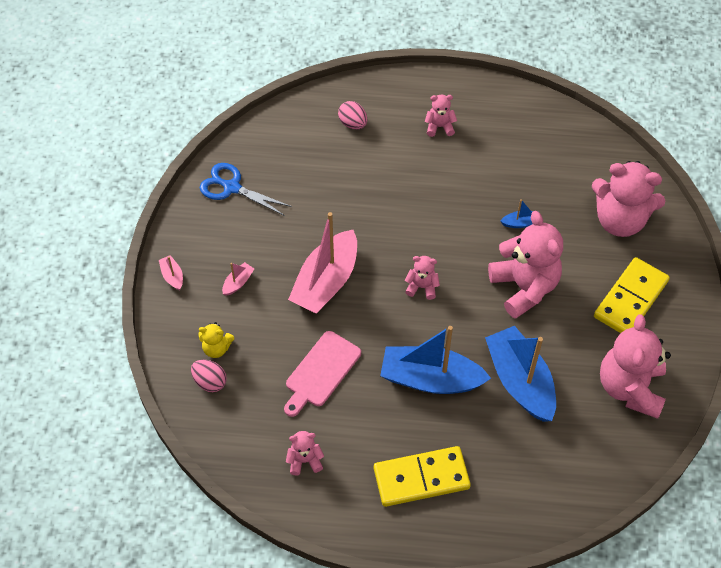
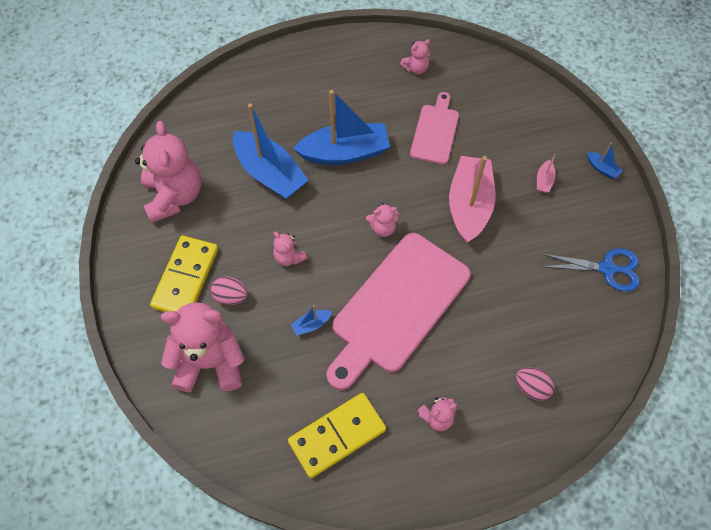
camera: 160 degrees right, 5 degrees up
(172, 276) = (602, 168): pink boat -> blue boat
(210, 382) = (517, 98): pink egg -> pink egg (231, 296)
(217, 348) = (527, 124): yellow teddy bear -> none
(421, 478) = (325, 82): yellow domino -> yellow domino (337, 435)
(437, 214) = (397, 306): none -> pink cutting board
(524, 287) = (289, 257): pink teddy bear -> pink teddy bear, size x0.47

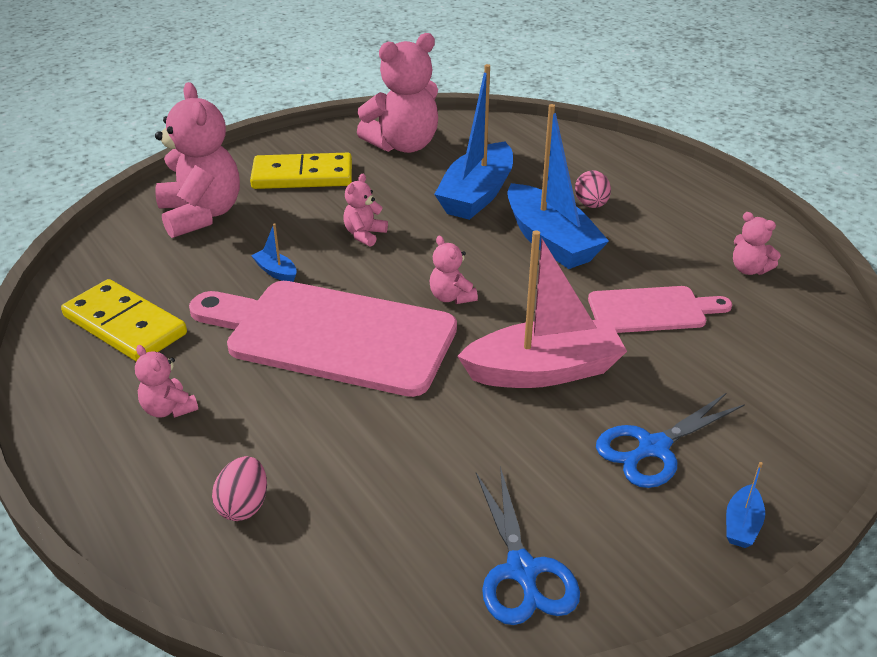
camera: 70 degrees right, 25 degrees down
(231, 296) = (291, 208): pink egg -> pink egg (591, 205)
(544, 181) = (653, 448): pink boat -> blue scissors

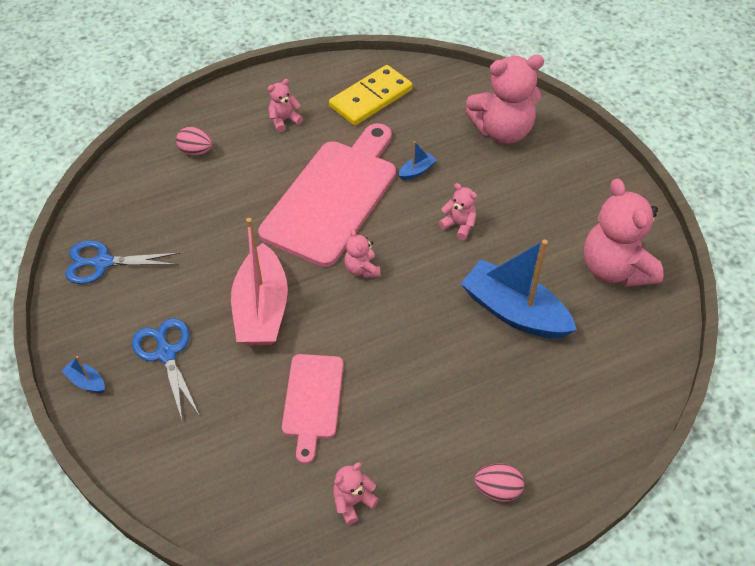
camera: 100 degrees right, 15 degrees up
(302, 176) = (559, 192): yellow domino -> none
(451, 297) = (362, 269): pink teddy bear -> pink teddy bear turned 90 degrees counterclockwise
(550, 241) = (428, 352): blue boat -> none
(591, 205) = (485, 400): pink egg -> pink egg (497, 489)

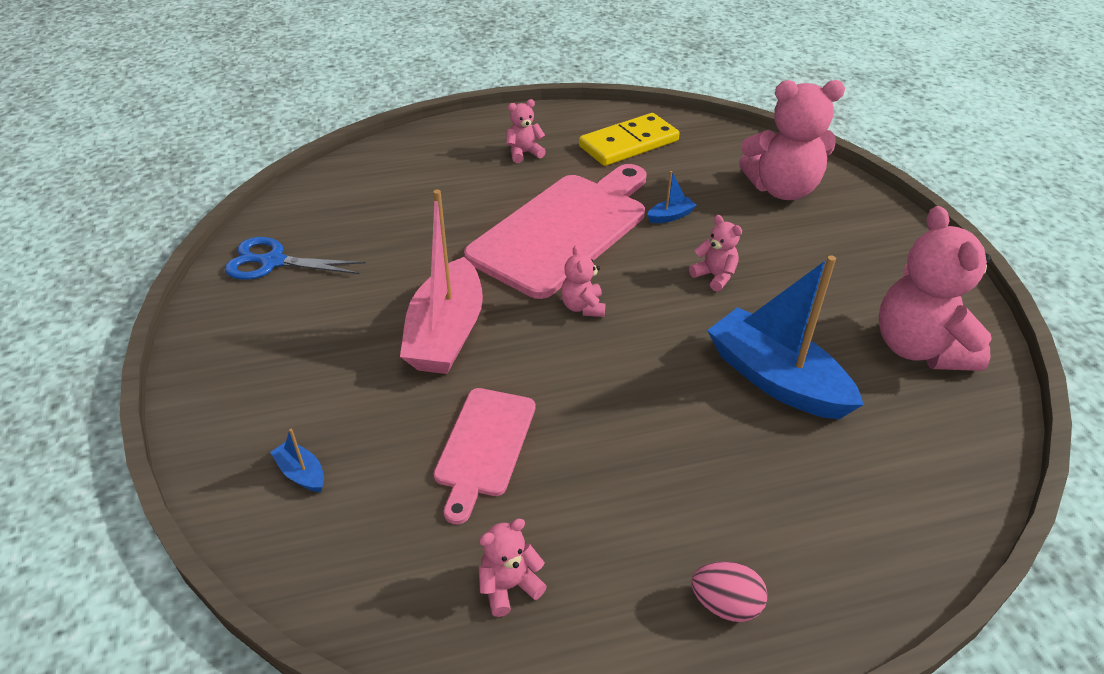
camera: 10 degrees right, 10 degrees down
(86, 381) = (205, 382): blue boat -> blue boat (301, 473)
(166, 353) = (313, 365): blue scissors -> none
(196, 151) = (416, 170): pink egg -> none

